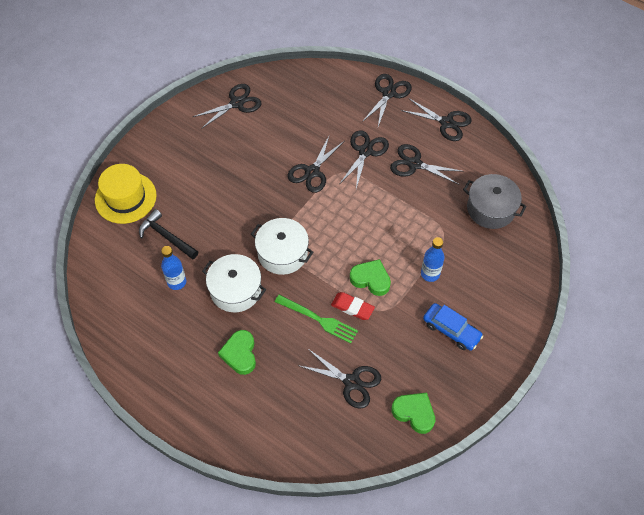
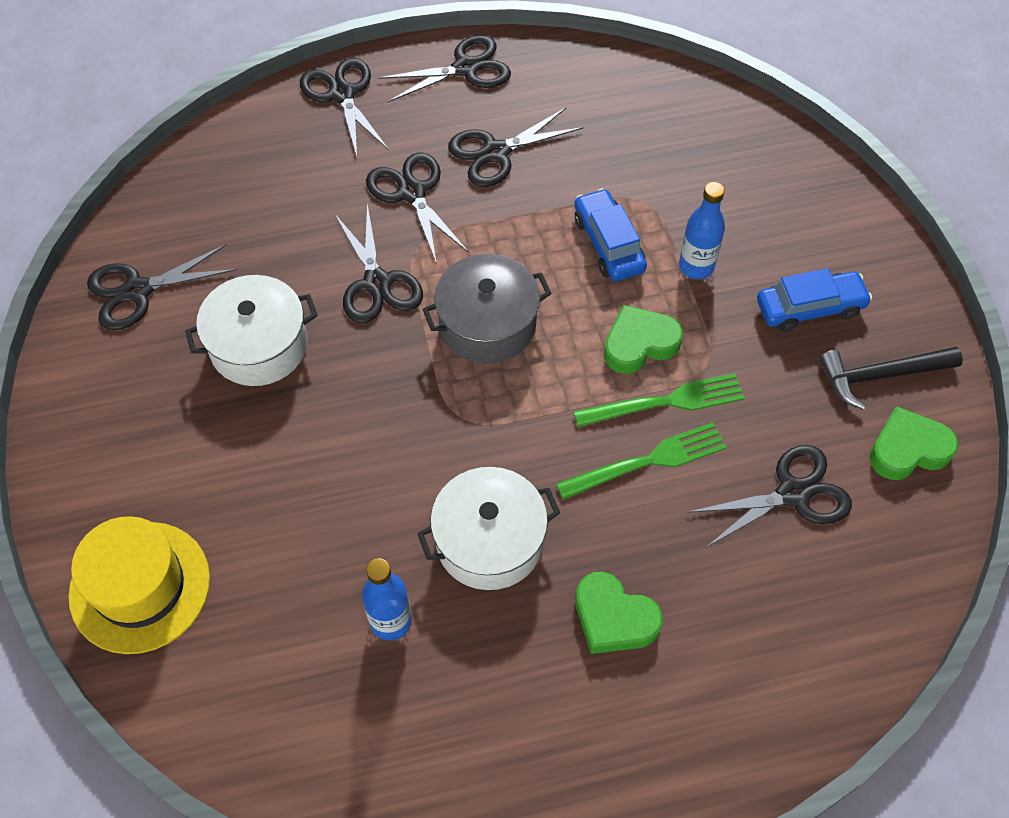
camera: 50 degrees left, 0 degrees up
(167, 237) = (286, 575): black hammer -> black hammer (881, 376)
(237, 103) = (138, 291): black scissors -> black scissors turned 120 degrees counterclockwise
(282, 253) = (484, 426): white pot -> white pot (259, 346)
(352, 307) = (666, 402): red eraser -> green fork
(409, 235) = (608, 244): none -> blue car
(490, 209) = (656, 124): grey pot -> grey pot (487, 324)

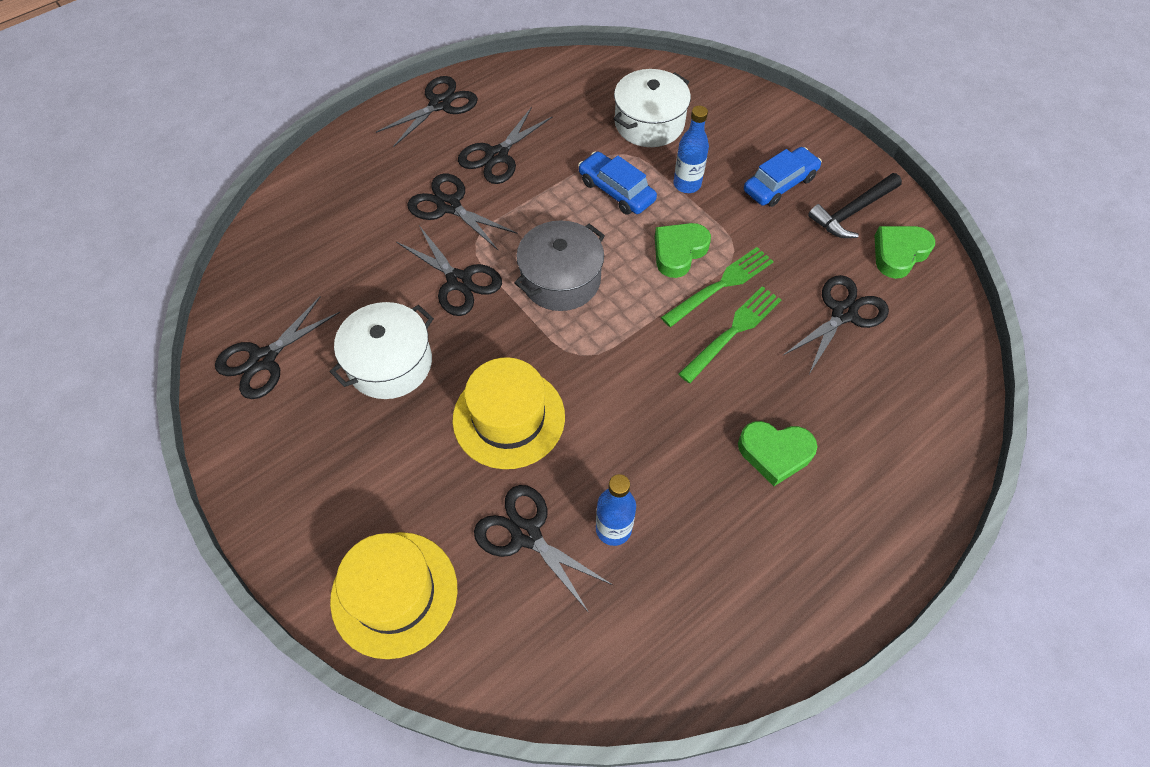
camera: 25 degrees left, 0 degrees up
(342, 94) = (353, 153): black scissors -> black scissors (526, 534)
(348, 455) = (509, 418): none -> yellow hat
(489, 541) = (653, 436): white pot -> white pot (649, 123)

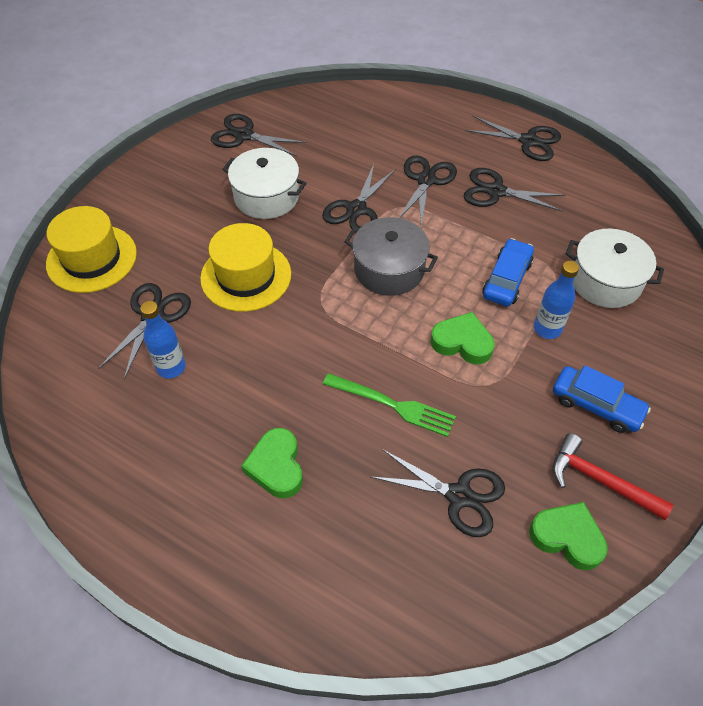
camera: 70 degrees right, 5 degrees down
(721, 285) = (441, 384): green fork -> none
(852, 212) = (600, 481): black hammer -> red hammer

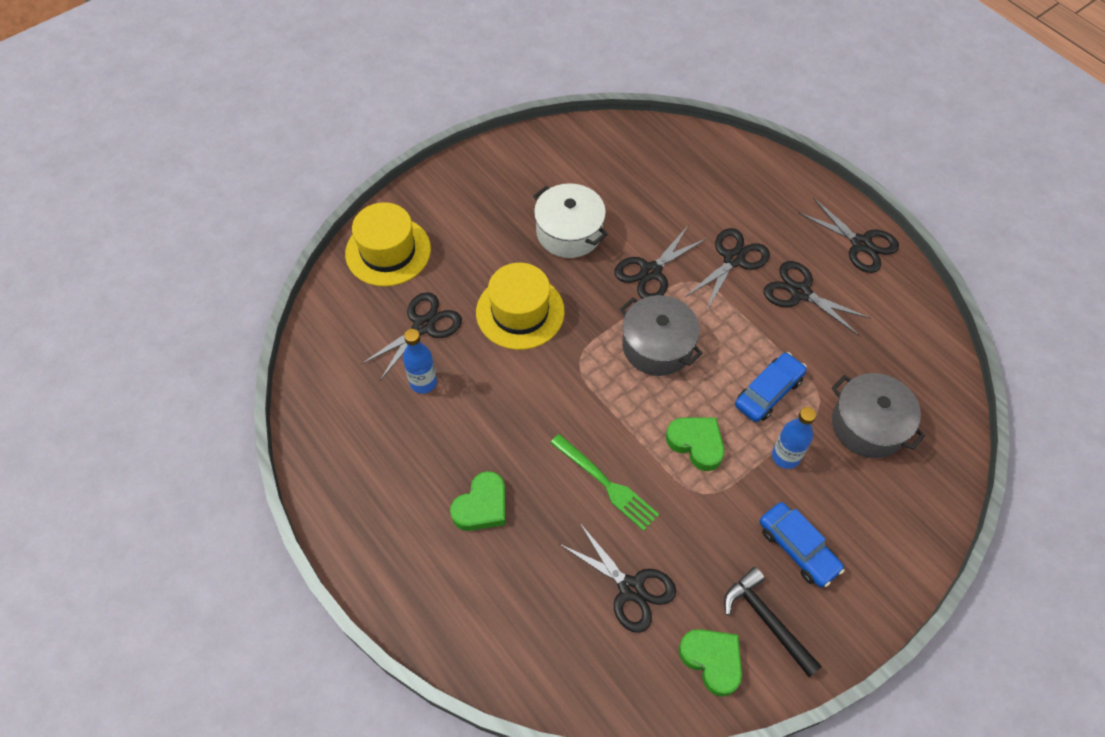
camera: 20 degrees right, 5 degrees up
(244, 135) = (571, 156): black scissors -> none
(276, 466) = (482, 506): green heart -> green heart turned 150 degrees counterclockwise
(600, 481) = (767, 621): red hammer -> black hammer
(605, 281) = (868, 425): white pot -> grey pot

